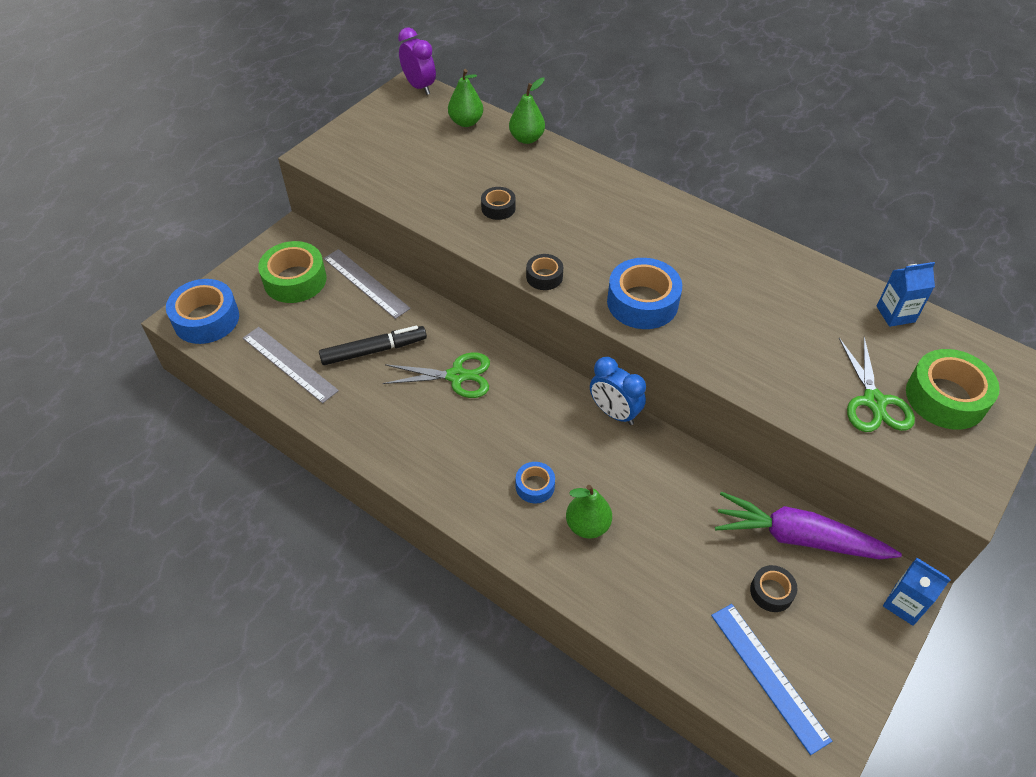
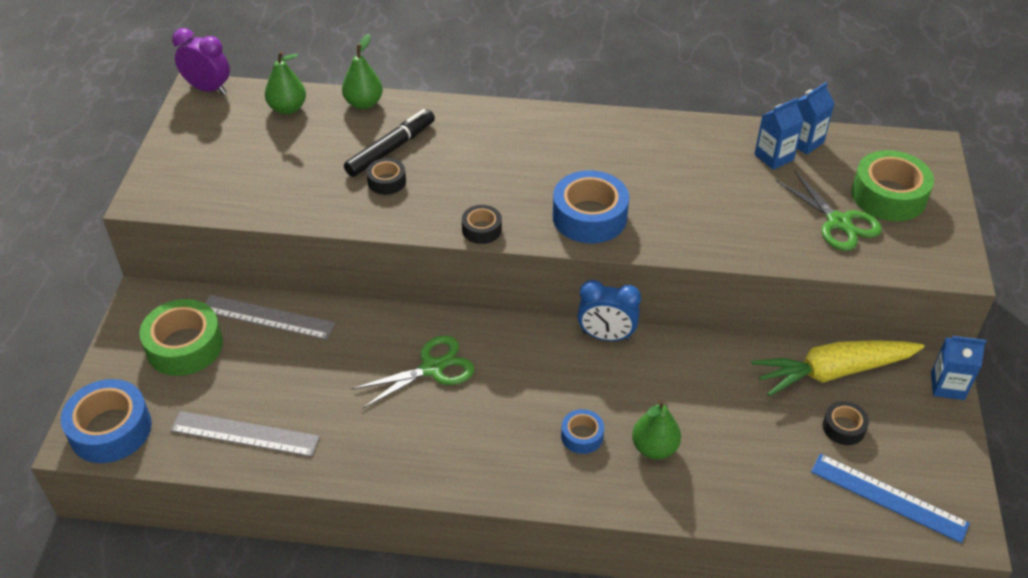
camera: 30 degrees left, 5 degrees down
(374, 350) = (327, 380): black marker -> black marker (391, 149)
(797, 537) = (832, 372): purple carrot -> yellow carrot
(854, 316) = (774, 157): none -> blue carton

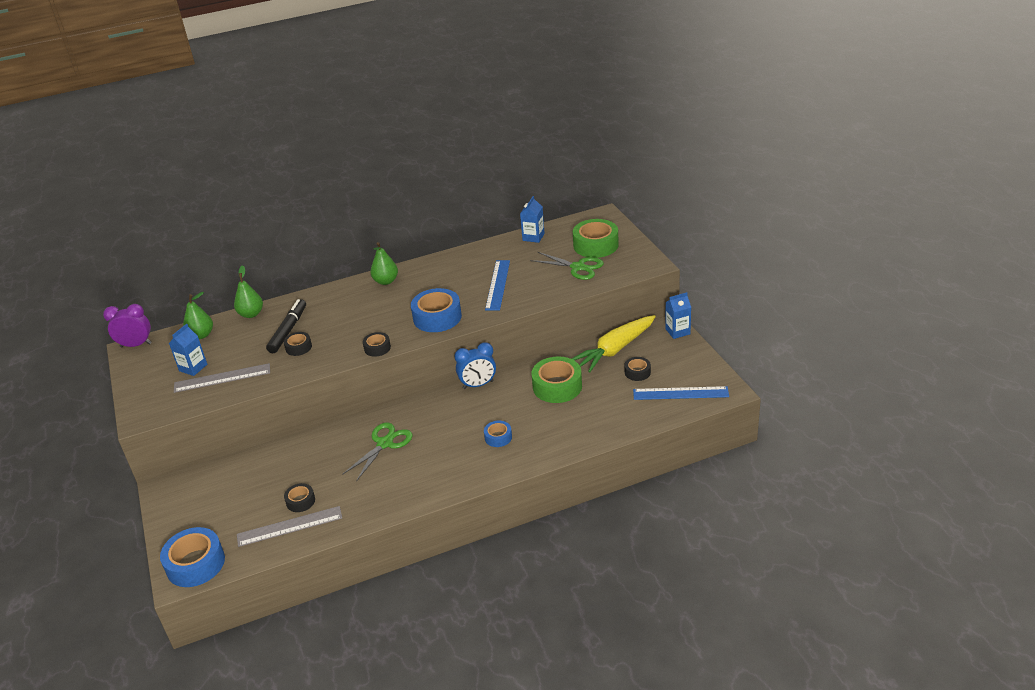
camera: 25 degrees left, 10 degrees down
(184, 346) = (212, 500): green tape -> green tape (557, 386)
(267, 317) = (257, 462): grey ruler -> grey ruler (222, 378)
(280, 403) = (300, 501): none -> black tape
(654, 448) = (543, 425): green pear -> green pear (386, 281)
(705, 200) = (498, 285): none -> blue ruler
(774, 157) = (521, 250): blue carton -> blue carton (193, 367)

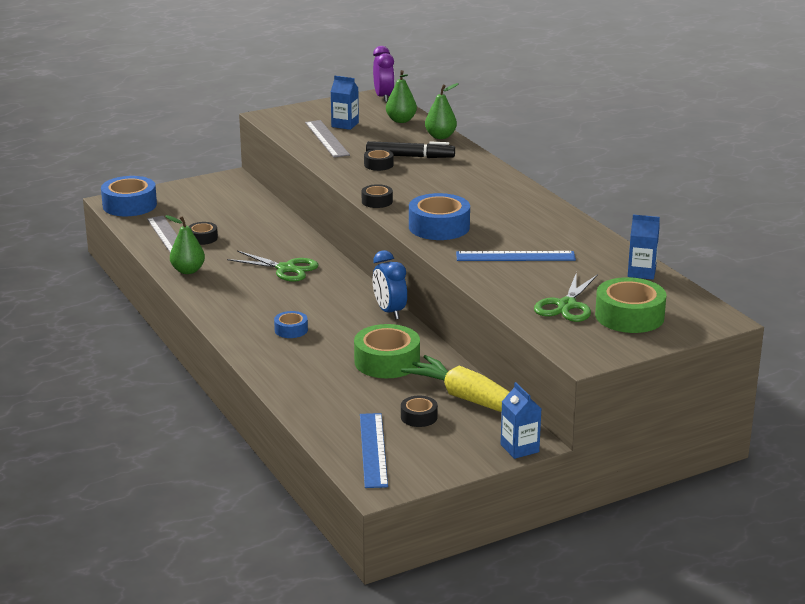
camera: 80 degrees right, 10 degrees down
(386, 281) = (514, 193): green pear -> green pear (188, 270)

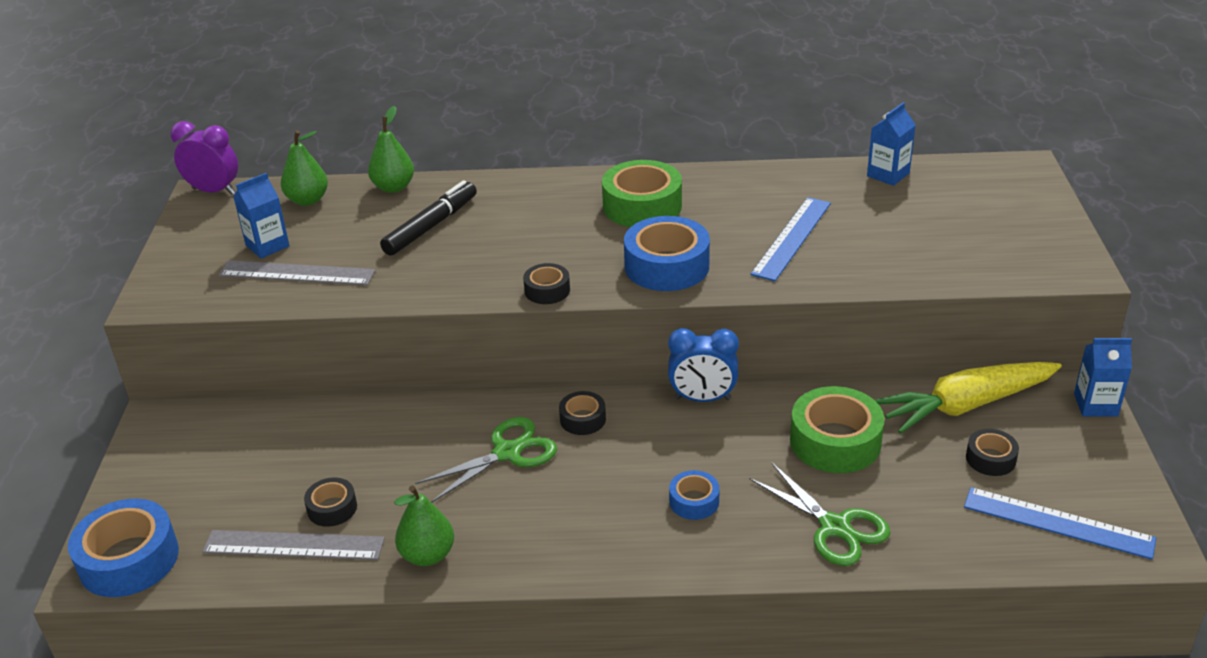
camera: 60 degrees left, 10 degrees up
(378, 164) = (431, 256): black tape -> black tape (582, 419)
(567, 305) = (943, 243): green scissors -> green scissors (835, 527)
(629, 316) = (991, 213): green tape -> green tape (642, 206)

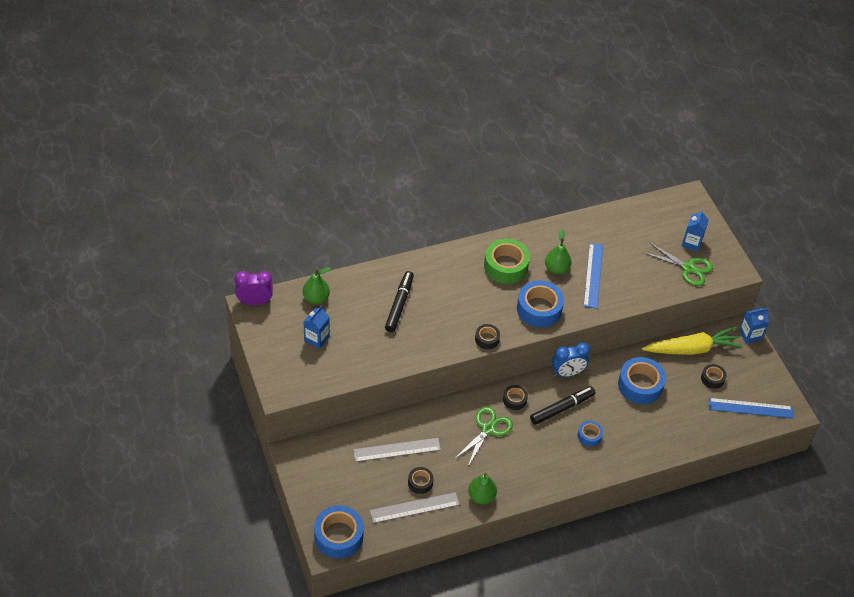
camera: 25 degrees left, 15 degrees up
(297, 273) = (347, 355): grey ruler -> grey ruler (397, 450)
(394, 187) = (359, 278): green pear -> green pear (556, 269)
(663, 448) = (562, 408): none -> black marker
(835, 441) = (640, 385): green tape -> blue tape
(835, 527) = (657, 434): green scissors -> green scissors (688, 268)
(888, 174) = (623, 216): blue carton -> blue carton (691, 243)
(965, 406) = (692, 349): yellow carrot -> yellow carrot turned 150 degrees counterclockwise

